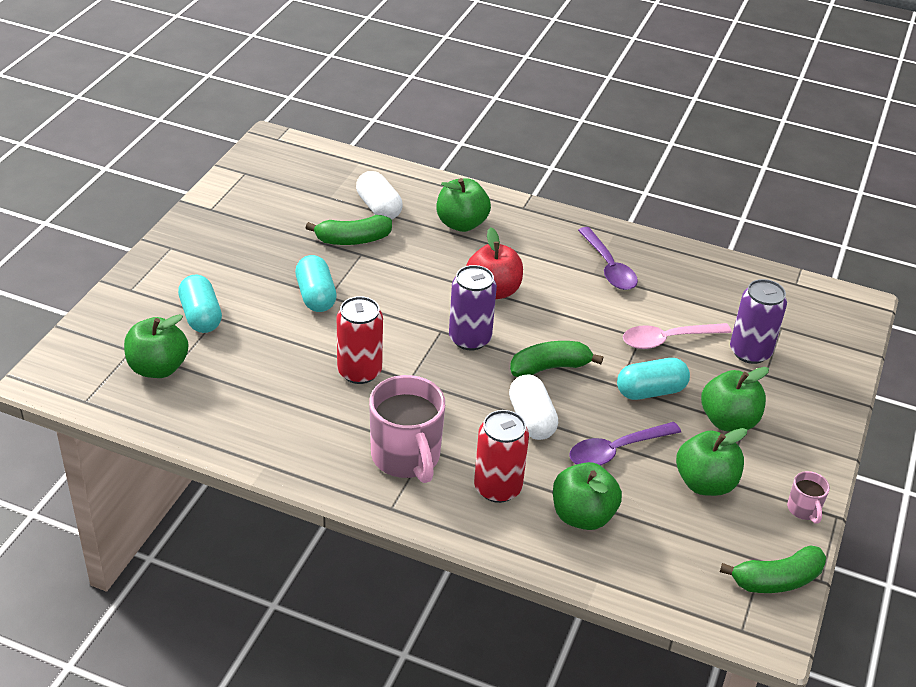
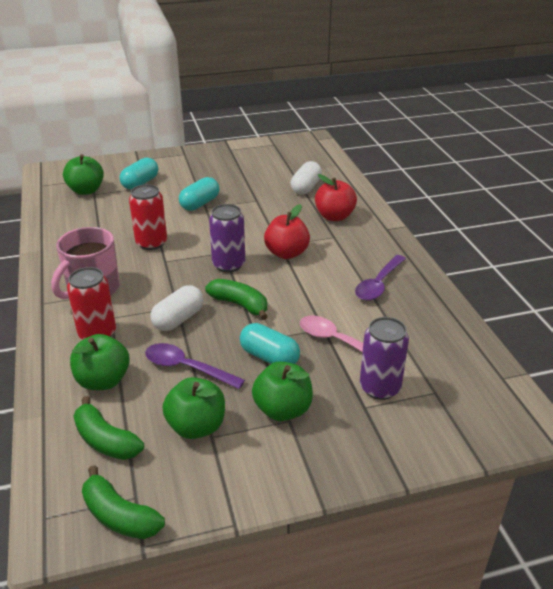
camera: 55 degrees right, 5 degrees down
(353, 240) = (265, 193): green banana -> green banana (106, 440)
(461, 224) = (334, 216): green apple -> red apple
(803, 509) = (222, 498): pink mug -> none

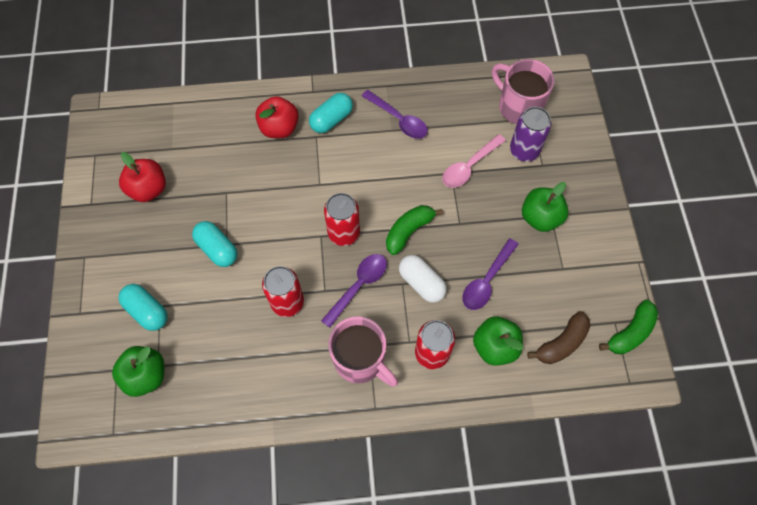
camera: 80 degrees left, 30 degrees up
(106, 440) = (561, 343): green banana -> brown banana
(171, 279) = (358, 286): none -> purple spoon
(196, 426) = (552, 278): green apple -> none
(228, 264) = (344, 233): purple can -> red can
(269, 357) = (481, 218): turquoise capsule -> turquoise capsule (331, 120)
(286, 253) = (335, 181): red apple -> red apple (148, 189)
(306, 187) = (213, 141): white capsule -> none
(447, 378) = (518, 107): none -> pink mug

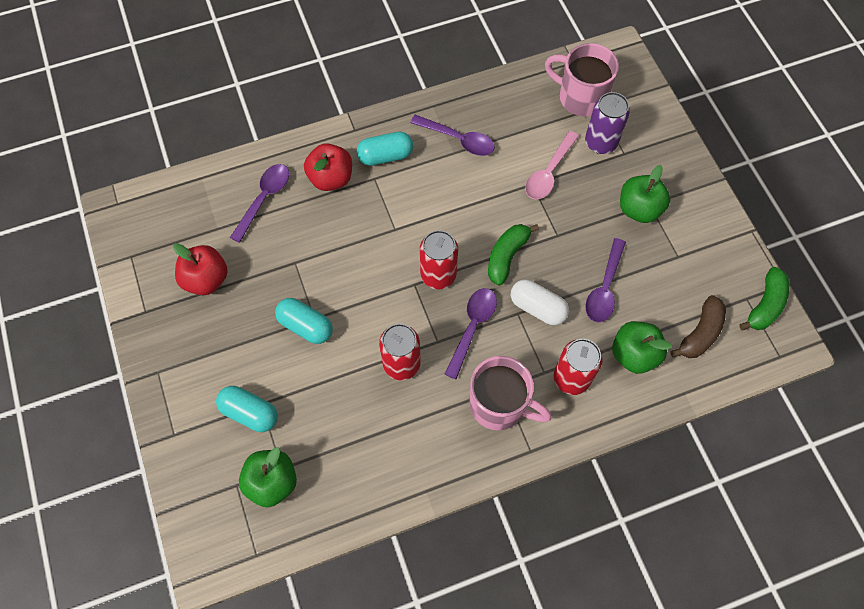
camera: 15 degrees left, 0 degrees up
(218, 133) = (264, 199): none -> purple spoon
(331, 120) = (385, 156): turquoise capsule -> turquoise capsule turned 45 degrees clockwise

